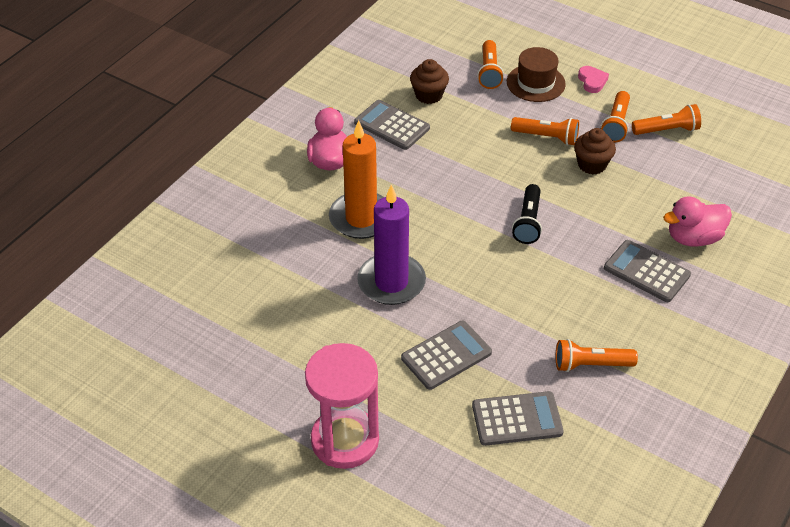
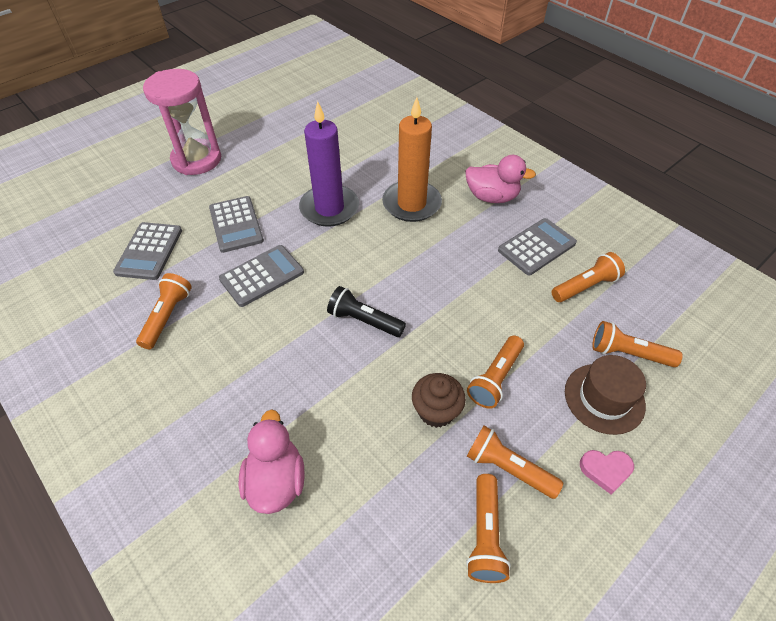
camera: 105 degrees right, 5 degrees up
(429, 95) = (585, 286): brown cupcake -> orange flashlight
(646, 271) = (250, 406): grey calculator -> grey calculator (262, 276)

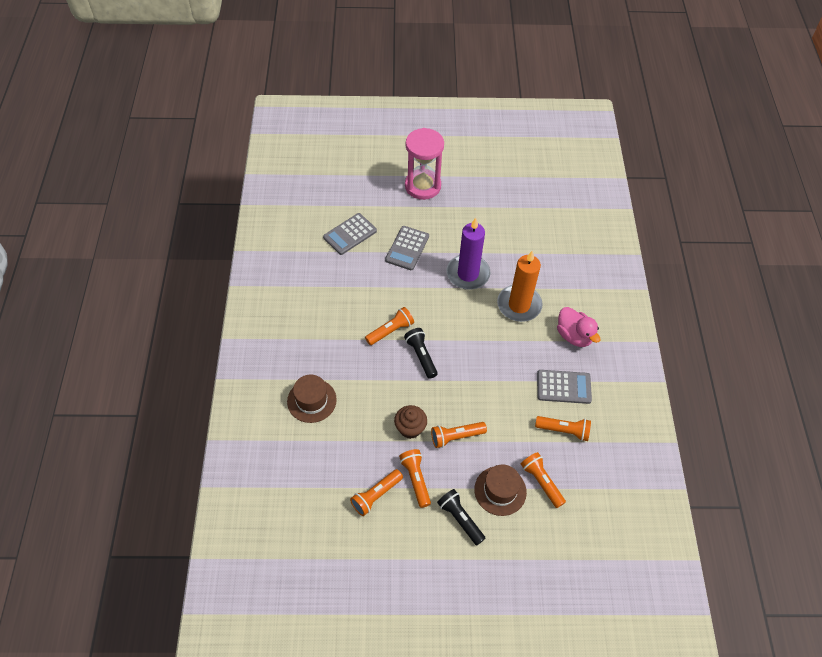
camera: 40 degrees right, 5 degrees up
(167, 317) = (329, 281): orange flashlight -> orange flashlight (390, 331)
(262, 276) = (393, 291): grey calculator -> none
(276, 480) = (311, 400): pink duck -> brown hat
(605, 470) = (460, 519): pink heart -> black flashlight

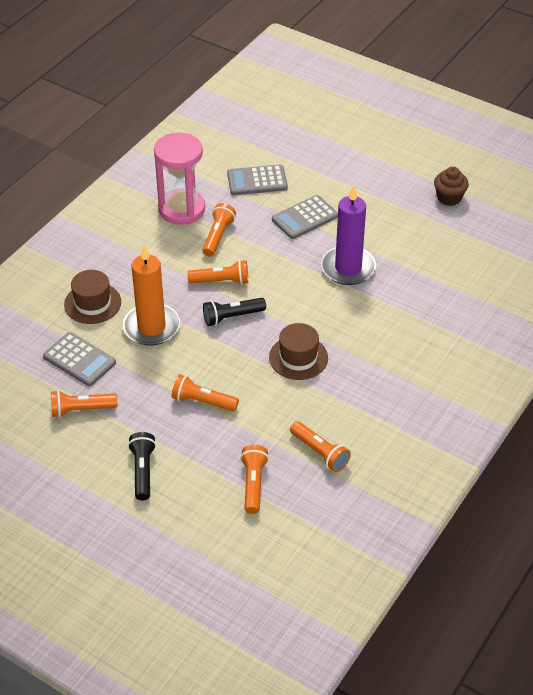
camera: 35 degrees right, 10 degrees down
(410, 428) = (164, 372): brown cupcake -> brown cupcake (449, 198)
(416, 479) = (130, 417): orange flashlight -> orange flashlight (218, 236)
(421, 356) = (232, 317): black flashlight -> black flashlight turned 120 degrees counterclockwise
(422, 186) = (373, 169): pink hourglass -> pink hourglass (182, 209)
(500, 490) = (204, 469): brown hat -> brown hat (298, 357)
(519, 305) = (377, 320): orange candle -> orange candle (151, 327)
(563, 387) = (356, 415): grey calculator -> grey calculator (79, 360)
(574, 336) = (413, 376): pink duck -> none

